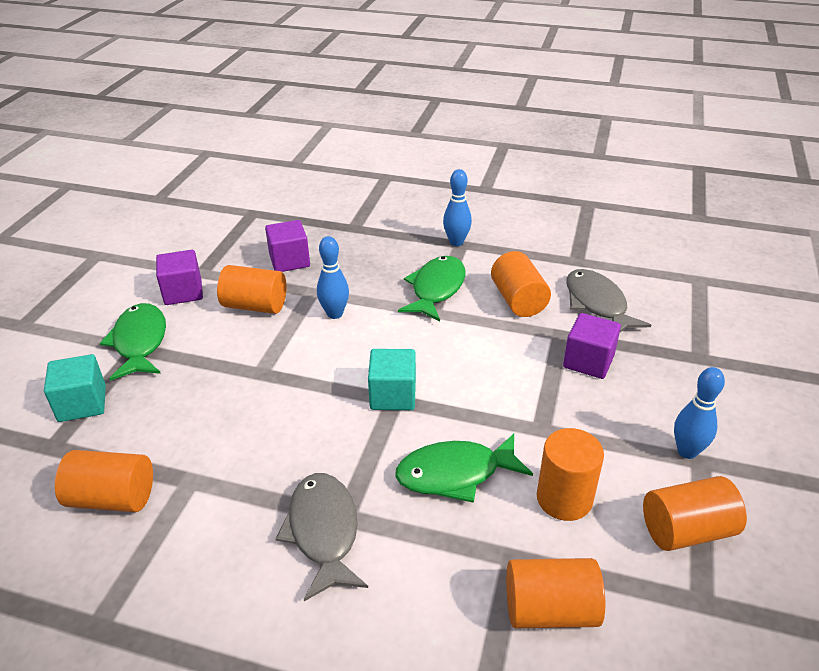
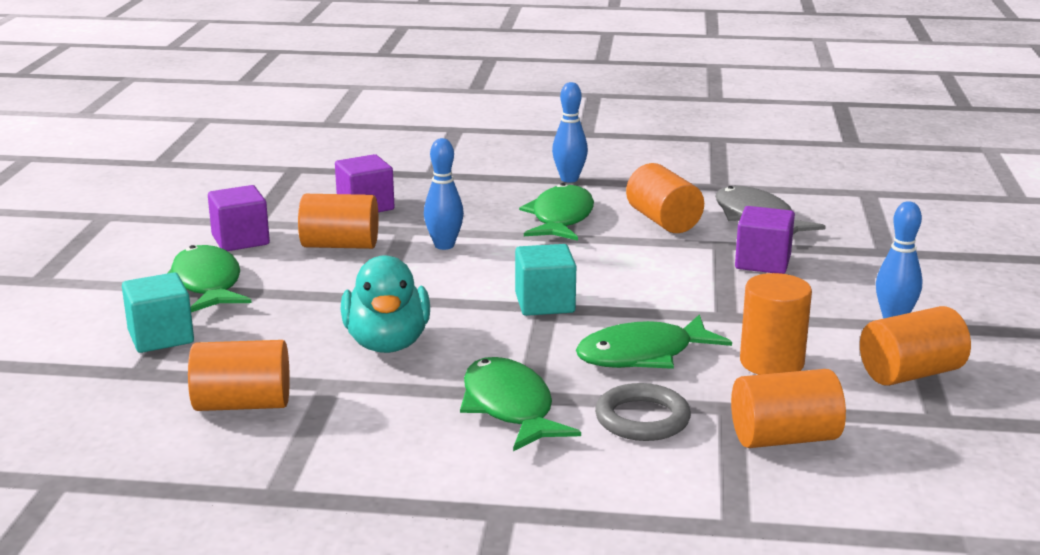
camera: 10 degrees left, 15 degrees down
(251, 432) = (387, 343): none -> turquoise duck
(323, 532) = (510, 408): grey fish -> green fish
(431, 563) = (642, 419): none -> grey ring

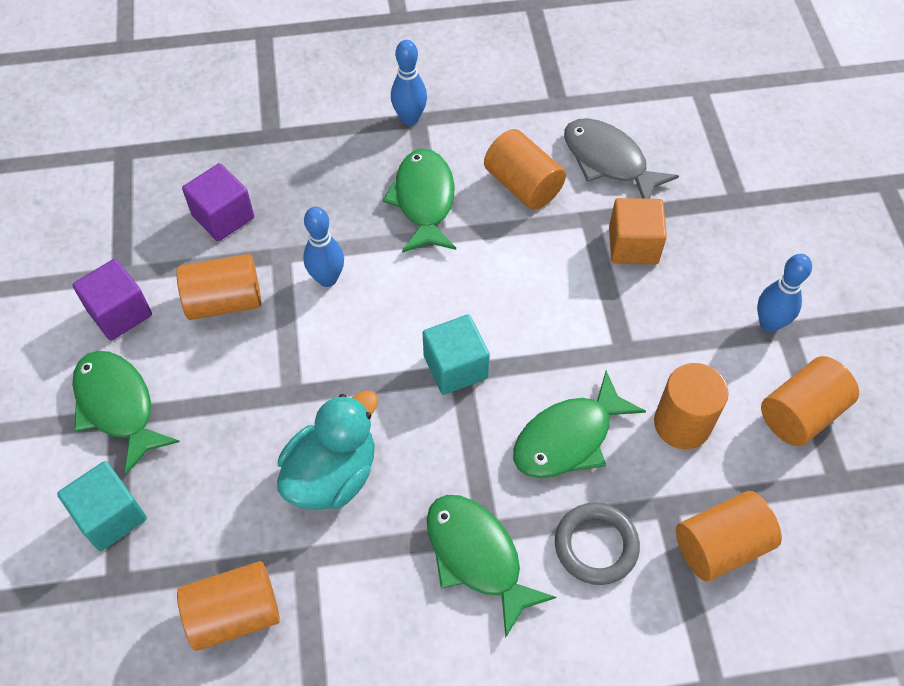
camera: 15 degrees left, 35 degrees up
(387, 343) = (332, 474): turquoise duck -> turquoise duck turned 120 degrees counterclockwise
(762, 262) = (633, 245): purple cube -> orange cube

